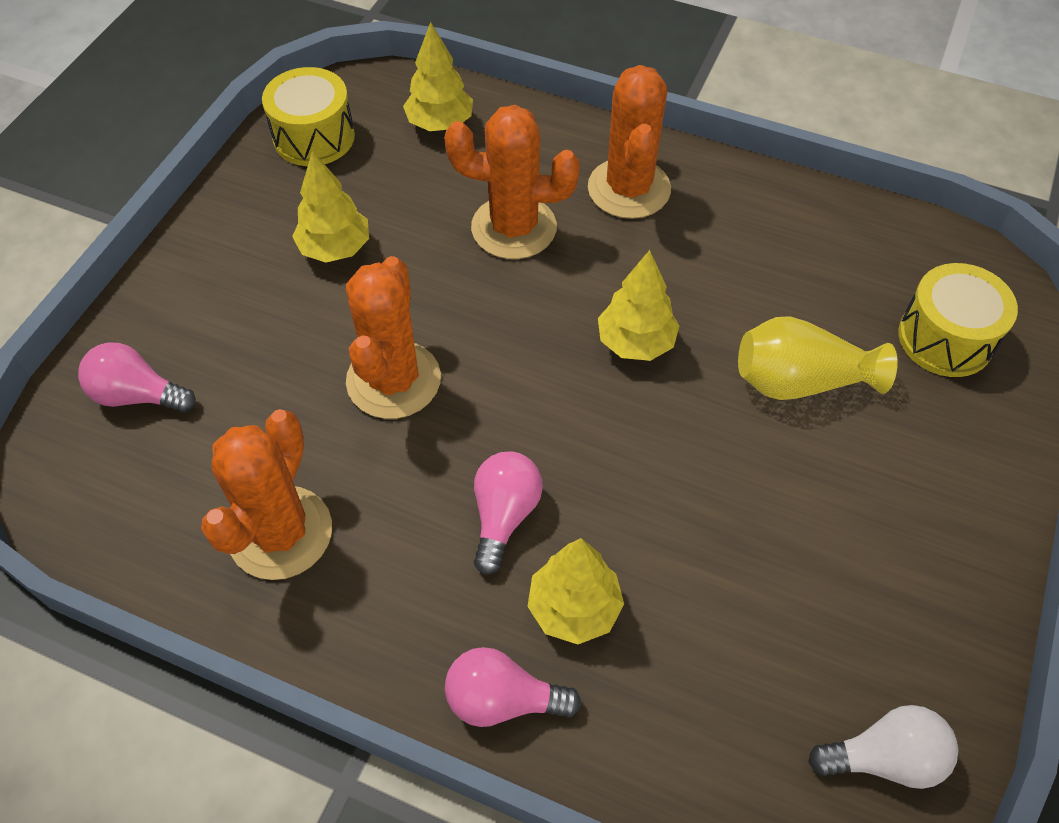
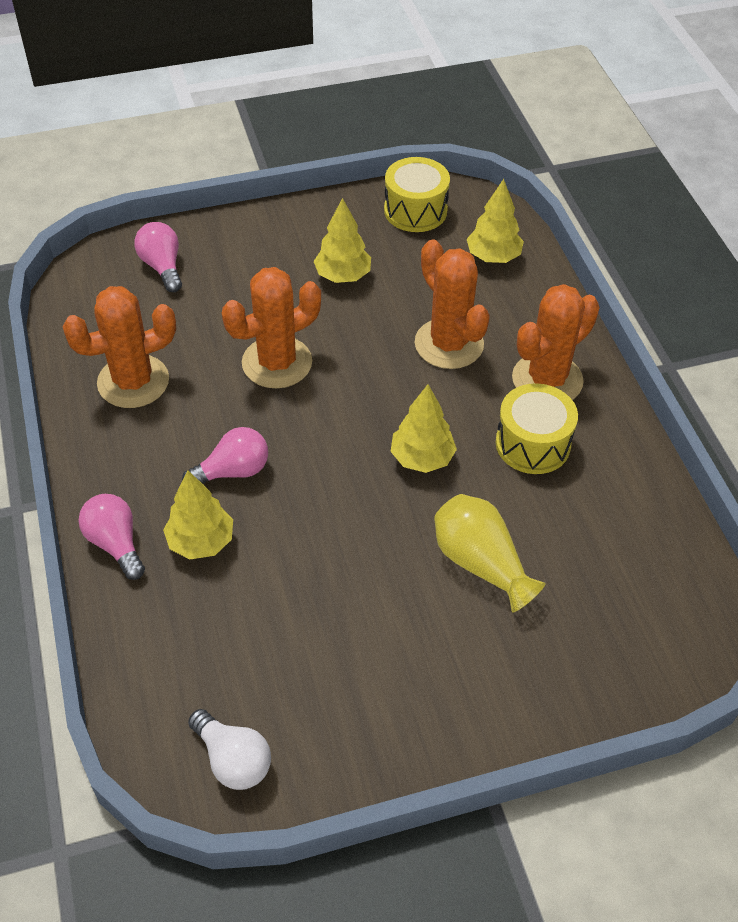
camera: 50 degrees right, 5 degrees down
(945, 338) = (609, 630): yellow drum -> yellow drum (533, 444)

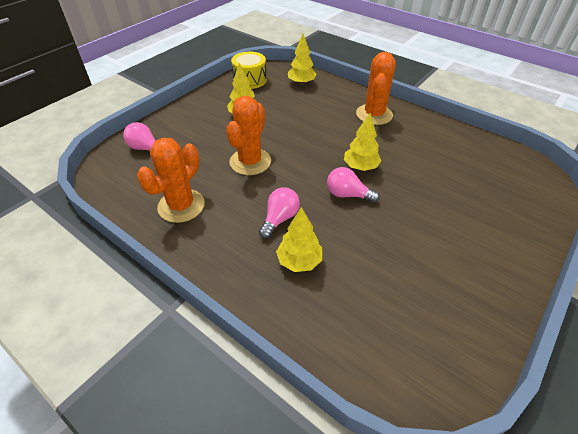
camera: 35 degrees left, 5 degrees down
(115, 543) = (253, 291): pink light bulb -> pink light bulb (347, 195)
(233, 760) = (440, 363): white light bulb -> none
(449, 344) = (320, 120): orange cactus -> none
(480, 563) = (434, 194): yellow vase -> none
(533, 444) = (397, 139): yellow drum -> none

